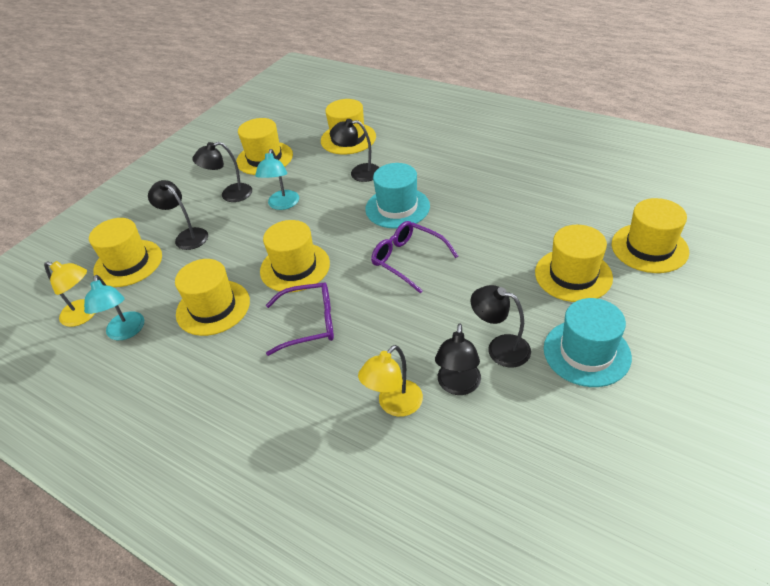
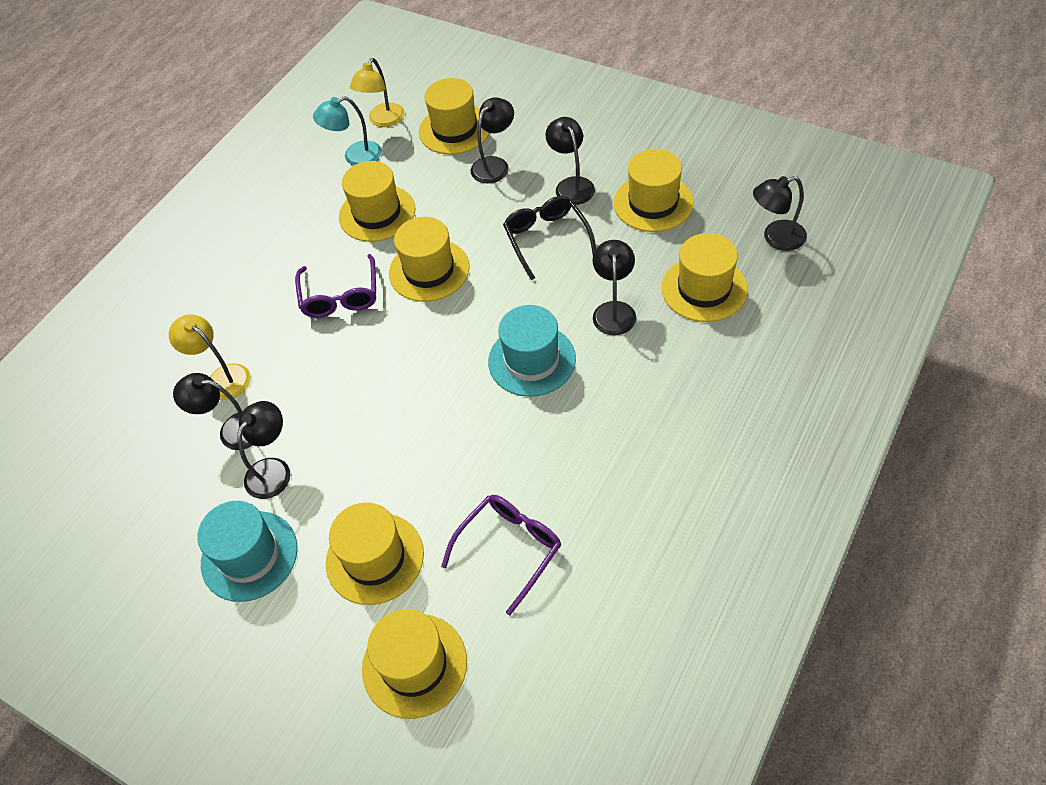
camera: 90 degrees right, 10 degrees up
(282, 205) = (547, 239): turquoise lamp -> black glasses
(313, 114) = (776, 238): none -> black lamp
(408, 260) = (427, 378): purple glasses -> purple glasses (509, 549)

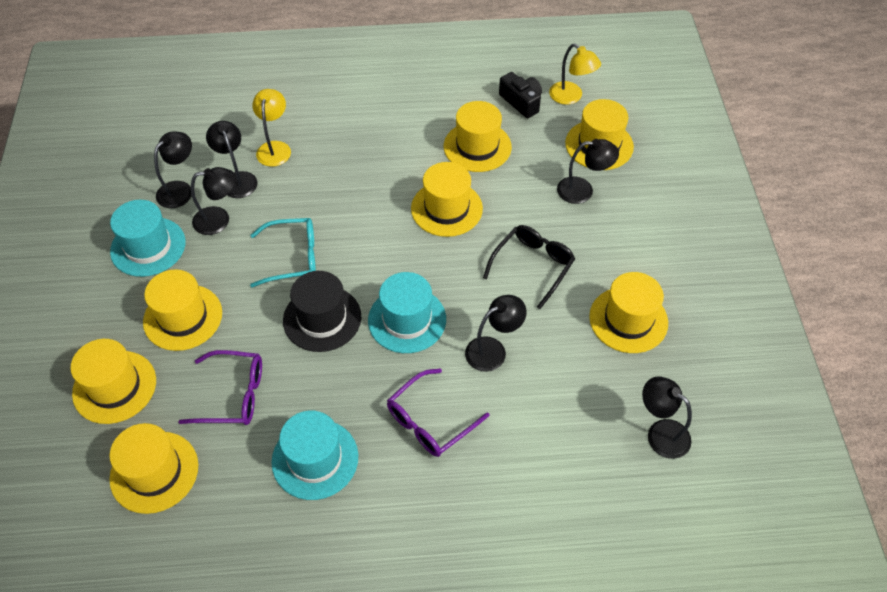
camera: 50 degrees right, 0 degrees up
(340, 295) = (386, 170): purple glasses -> purple glasses (430, 420)
(355, 156) = (521, 102): turquoise lamp -> black camera
(380, 423) = (292, 257): none -> turquoise glasses
(383, 121) = (571, 97): yellow lamp -> yellow lamp turned 120 degrees counterclockwise
(476, 429) = (322, 318): none -> black hat
(571, 185) = (602, 252): black lamp -> black lamp (180, 189)
(634, 506) = (315, 459): none -> turquoise hat
(704, 289) = (562, 404): yellow hat -> yellow hat (154, 472)

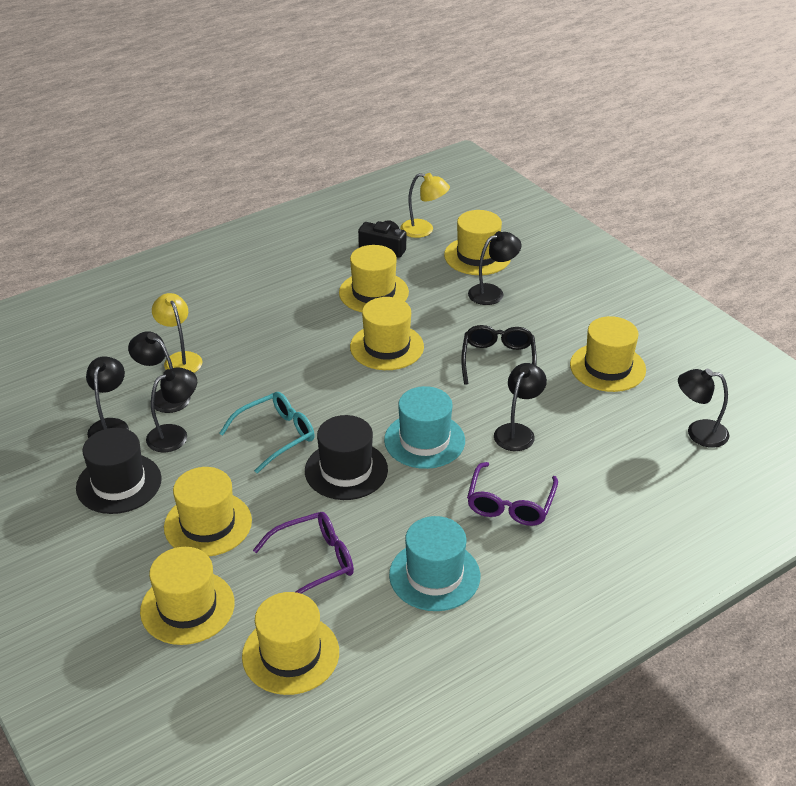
camera: 30 degrees left, 15 degrees down
(148, 247) = (119, 483): turquoise hat -> black hat

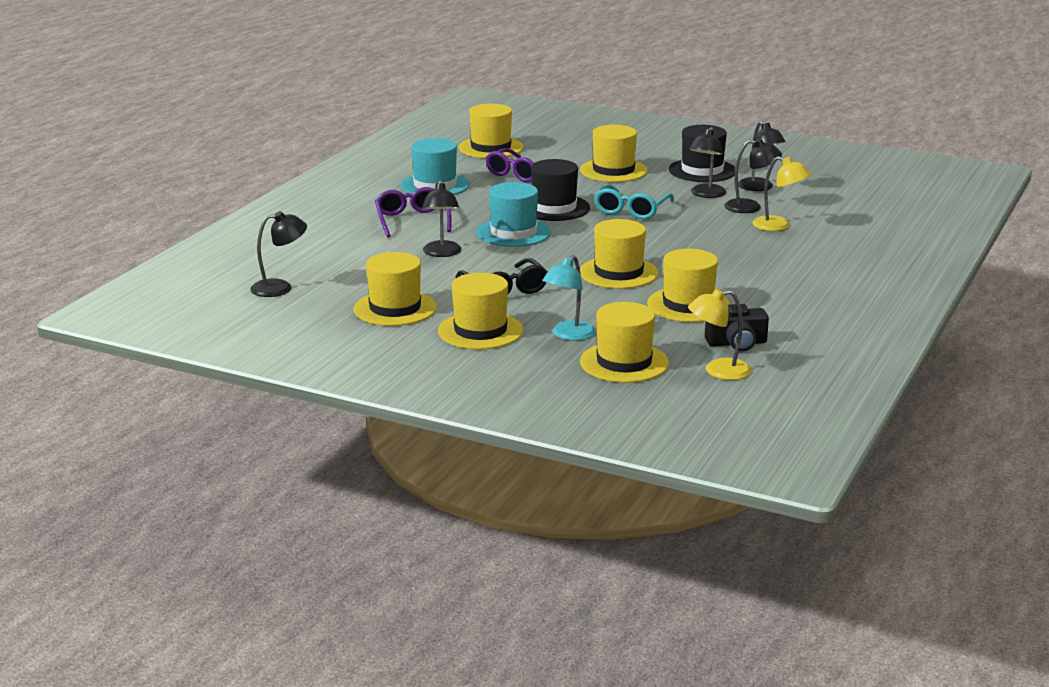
camera: 150 degrees right, 15 degrees down
(187, 607) = (575, 147): yellow hat -> yellow hat (480, 331)
(492, 292) = (568, 335): black lamp -> turquoise lamp

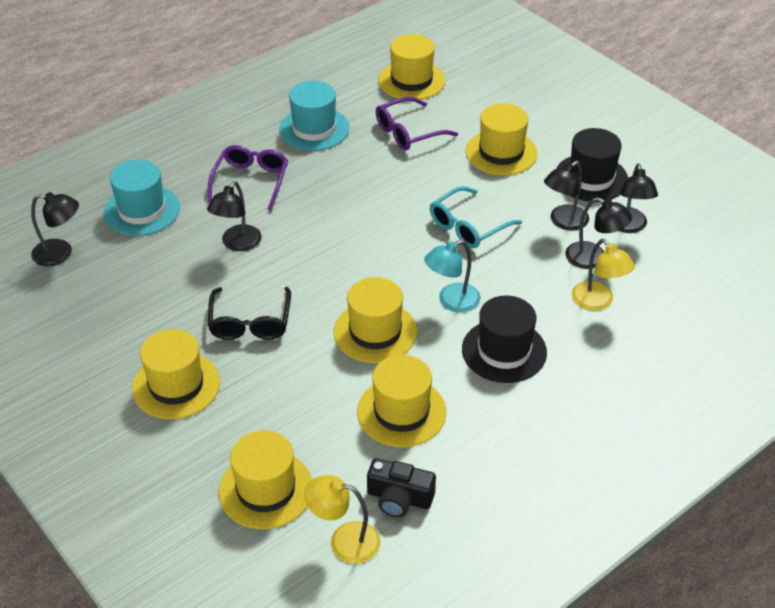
camera: 25 degrees right, 20 degrees up
(395, 308) = (130, 321): yellow hat -> none
(513, 233) = (327, 230): turquoise hat -> turquoise hat (142, 210)
(554, 208) = (396, 200): black hat -> black hat (504, 351)
(568, 335) = (249, 422): turquoise lamp -> turquoise lamp (451, 301)

